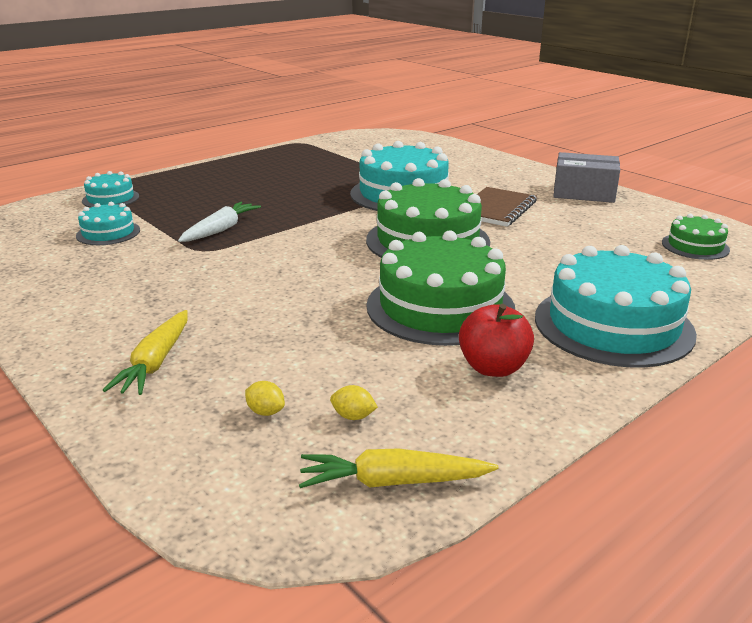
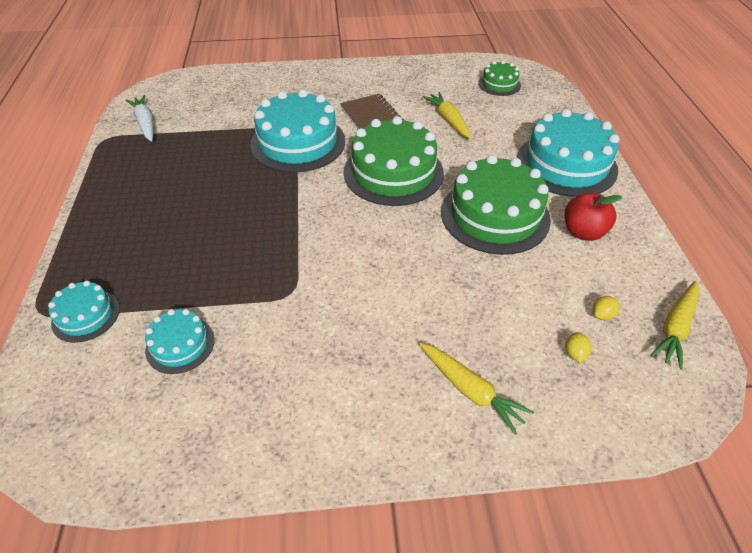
camera: 55 degrees left, 20 degrees up
(220, 230) = (257, 267): white carrot -> white carrot (145, 123)
(265, 412) = (574, 353): yellow lemon -> yellow lemon turned 60 degrees counterclockwise
(565, 240) = (448, 120): none -> yellow carrot
(583, 193) = (386, 74): grey box -> none

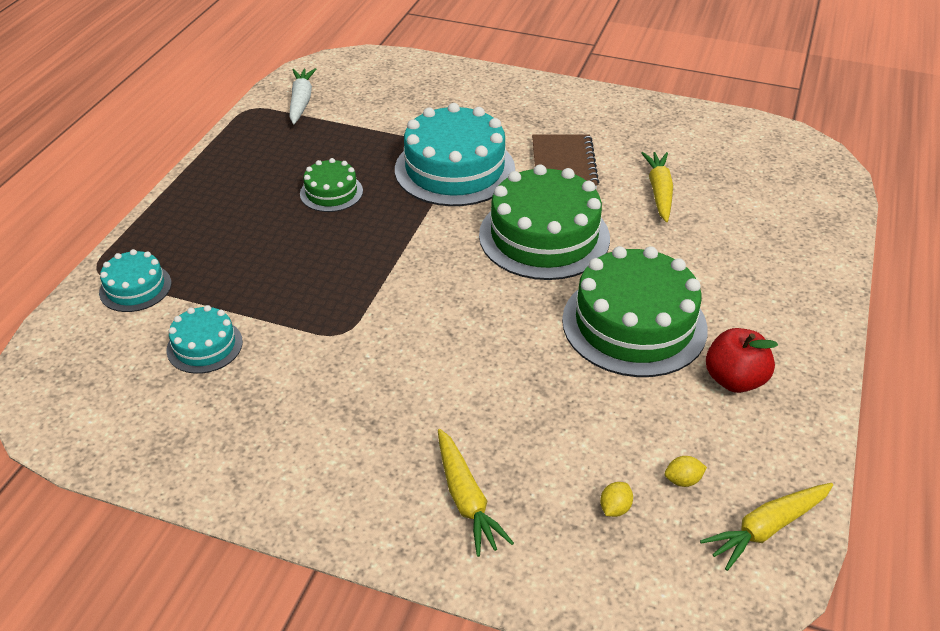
camera: 25 degrees right, 5 degrees down
(499, 84) = (764, 162): green cake -> green cake (331, 192)
(566, 164) = (778, 291): turquoise cake -> none

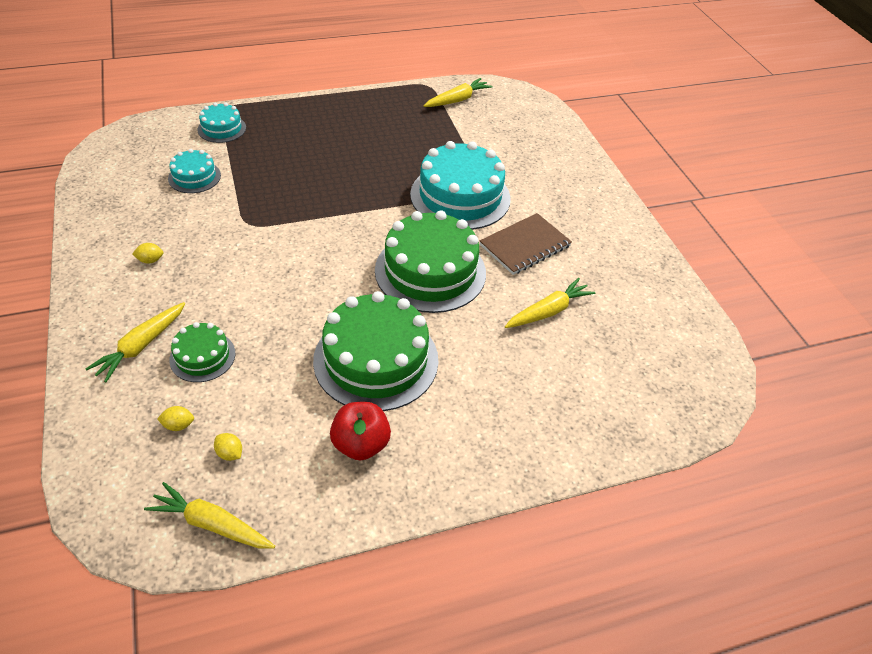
camera: 50 degrees right, 5 degrees up
(301, 101) = (457, 100): white carrot -> yellow carrot
(323, 440) = (150, 260): none -> yellow lemon
(331, 192) = (378, 156): green cake -> green cake (202, 356)

